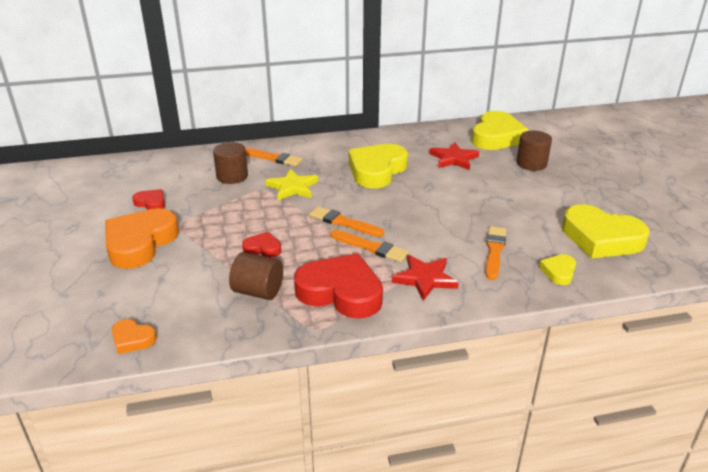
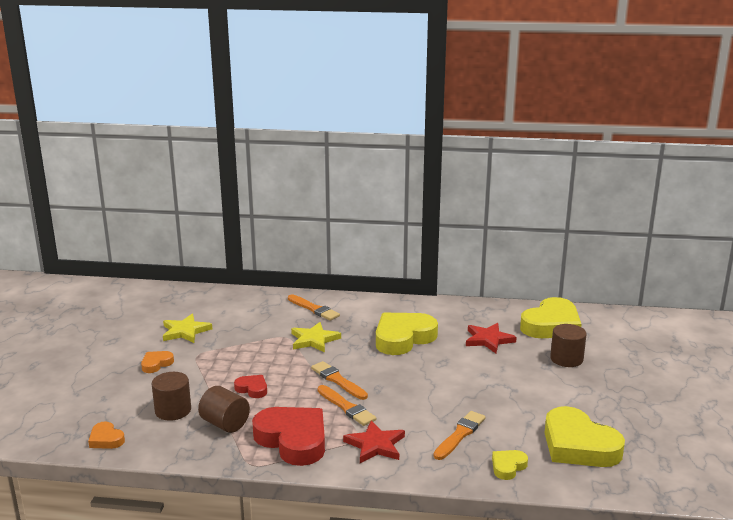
camera: 20 degrees right, 10 degrees down
(140, 243) = (156, 364): orange heart -> orange heart, size x0.47
(151, 203) = (185, 331): red heart -> yellow star
(232, 176) = (267, 320): brown cylinder -> brown cylinder (173, 410)

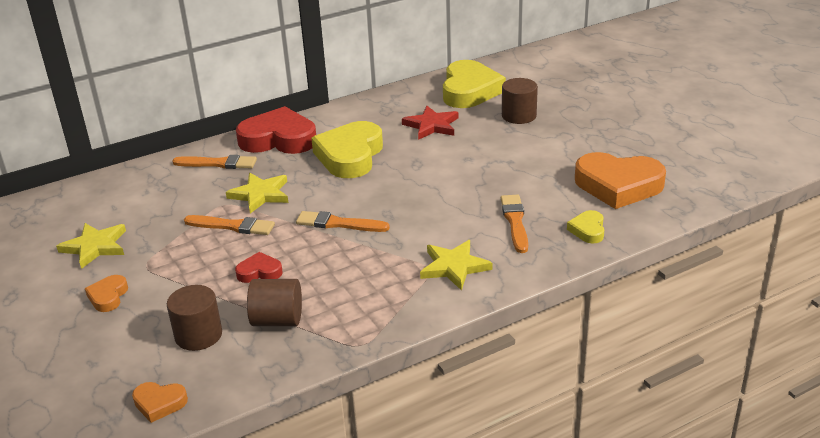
camera: 35 degrees left, 10 degrees up
(293, 440) = (370, 301): red heart -> red heart (279, 139)
(346, 407) = (381, 245): orange brush -> orange brush (232, 226)
(375, 445) = (454, 267): red star -> yellow star
(578, 445) = (618, 186): yellow heart -> orange heart

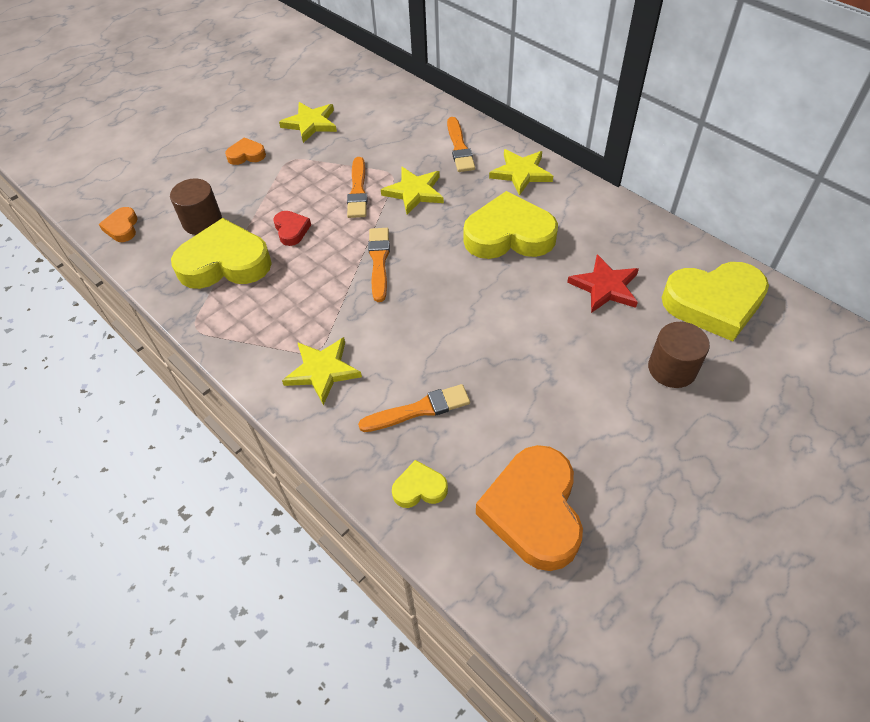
camera: 75 degrees right, 20 degrees up
(277, 320) = (225, 262): brown cylinder -> yellow heart
(279, 139) = (521, 173): red heart -> yellow star

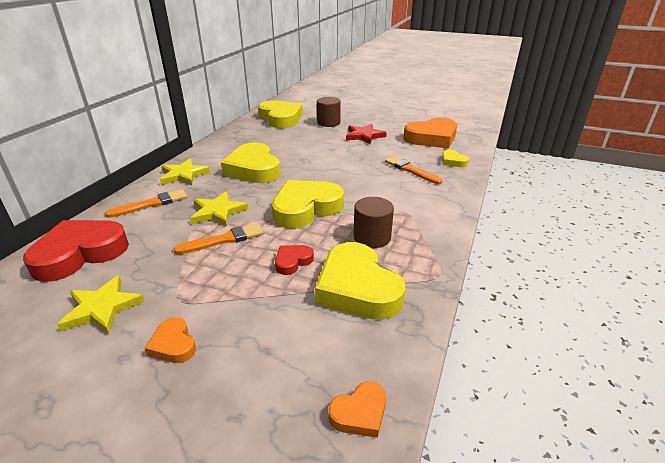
camera: 115 degrees left, 20 degrees down
(202, 221) = (310, 332): brown cylinder -> brown cylinder (372, 237)
(322, 371) = (417, 205): yellow star -> none
(379, 261) = (306, 208): orange brush -> yellow heart
(392, 109) = (80, 254): none -> red heart
(605, 287) = (284, 140): red star -> red star (364, 136)

